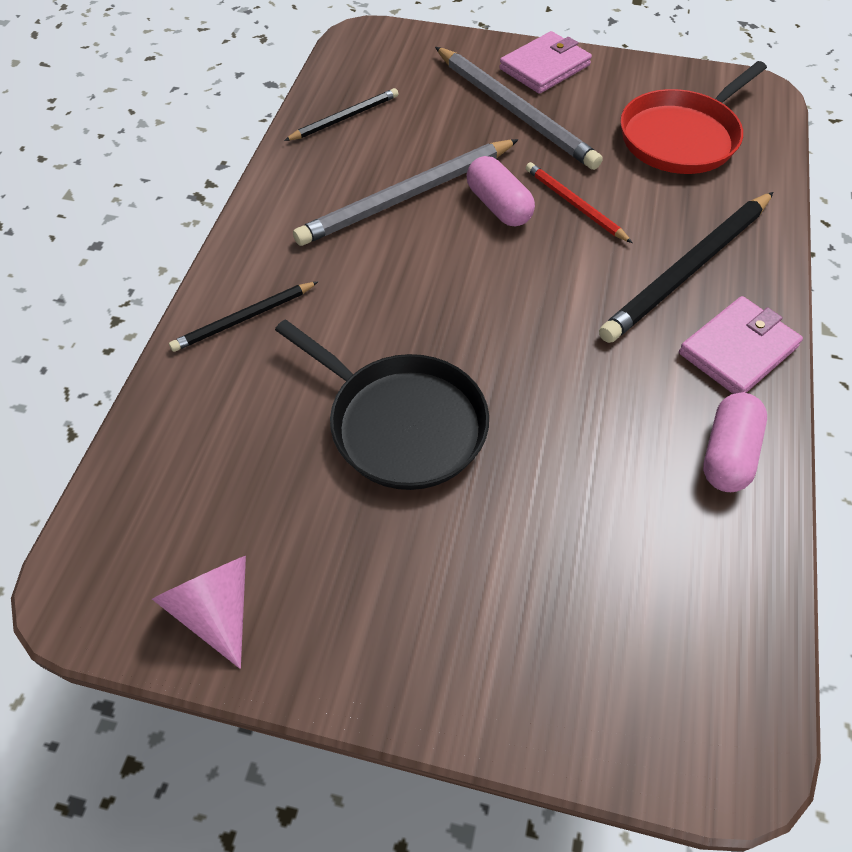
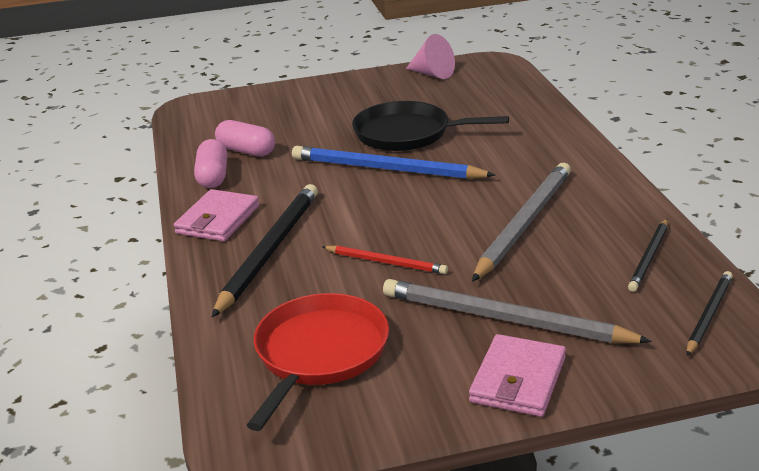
camera: 155 degrees right, 25 degrees down
(244, 319) = (546, 138): black pencil -> black pencil (708, 315)
(483, 353) = (386, 169): none -> blue pencil
(498, 206) = (447, 241): pink capsule -> pink capsule (246, 151)

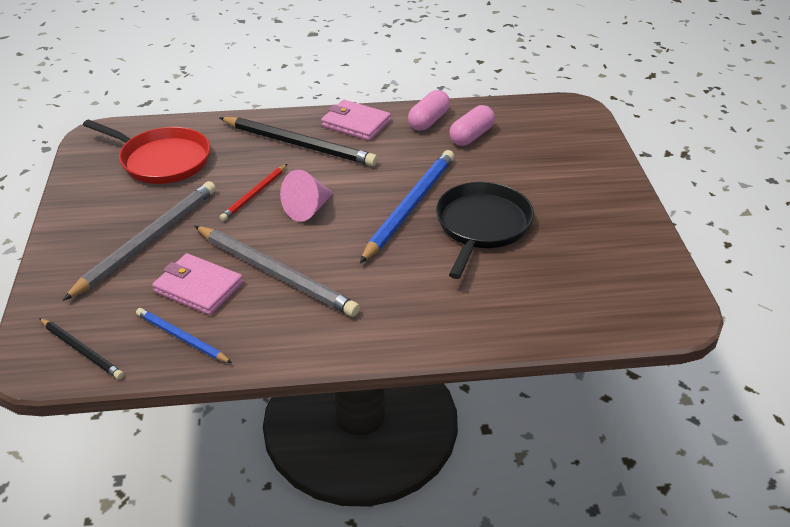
camera: 95 degrees right, 10 degrees up
(213, 176) = (428, 121): pink capsule -> pink capsule turned 60 degrees counterclockwise
(432, 74) = (641, 259): pink cone -> pink cone (308, 209)
(518, 380) = (78, 236): pink wallet -> pink wallet (198, 287)
(649, 257) = (181, 338): black pencil -> blue pencil

